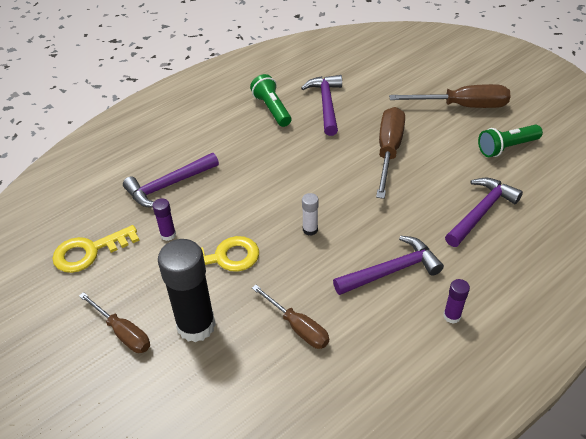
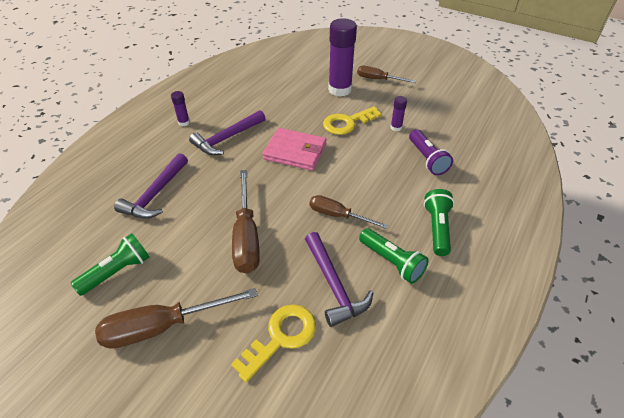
camera: 160 degrees right, 0 degrees up
(89, 251) = (438, 108): yellow key -> yellow key (281, 337)
(168, 185) = (427, 159): purple hammer -> purple flashlight
(196, 325) = (340, 89): black glue stick -> purple glue stick
(216, 123) = (437, 228): none -> green flashlight
(298, 327) = (280, 100): brown screwdriver -> brown screwdriver (338, 215)
(310, 229) = (295, 151): white glue stick -> pink wallet

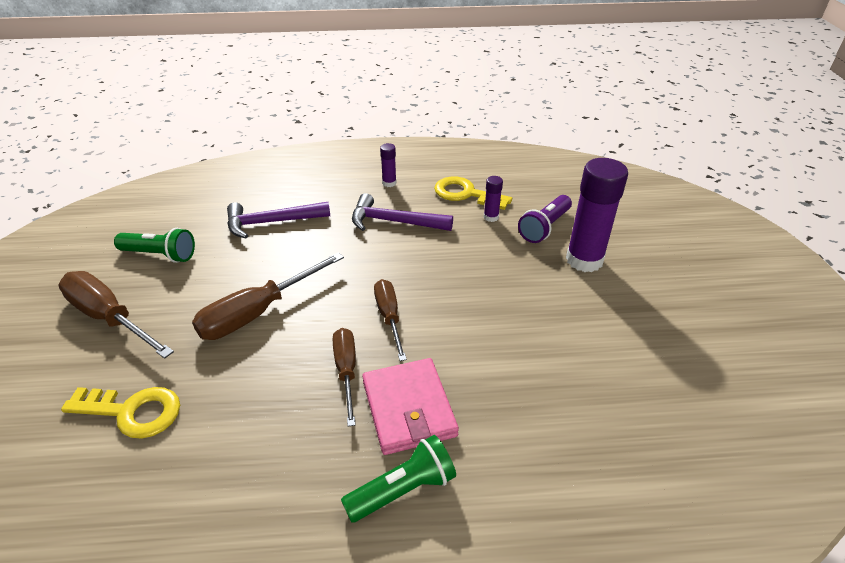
camera: 55 degrees right, 5 degrees down
(295, 151) = (424, 281): pink wallet -> pink wallet (409, 408)
(334, 285) = (229, 422): purple hammer -> none
(347, 123) = (525, 298): yellow key -> yellow key (465, 194)
(378, 79) = (654, 284): brown screwdriver -> brown screwdriver (389, 317)
(392, 262) = (303, 464): green flashlight -> none
(396, 127) = (571, 349): purple glue stick -> purple glue stick (491, 217)
(427, 159) = (538, 415): purple flashlight -> purple flashlight (544, 227)

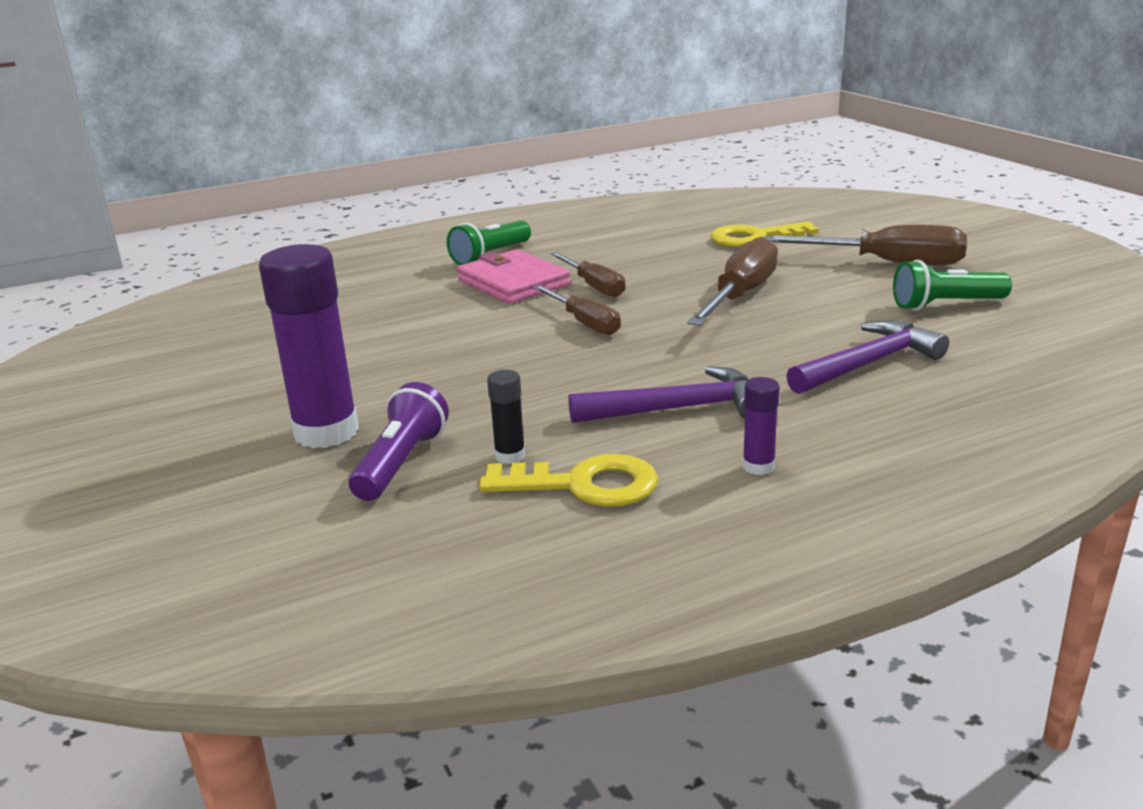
camera: 160 degrees right, 15 degrees down
(491, 217) = (510, 456): purple glue stick -> black glue stick

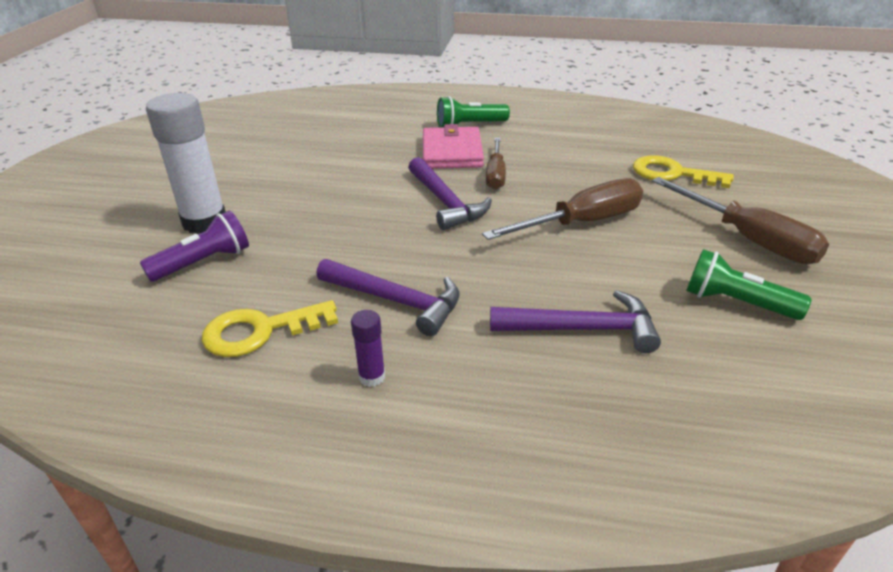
camera: 35 degrees right, 10 degrees up
(326, 432) = (204, 222): purple glue stick -> white glue stick
(510, 456) = (257, 287): black glue stick -> none
(584, 323) = (446, 202): brown screwdriver -> purple hammer
(584, 485) = (260, 331): yellow key -> yellow key turned 120 degrees clockwise

